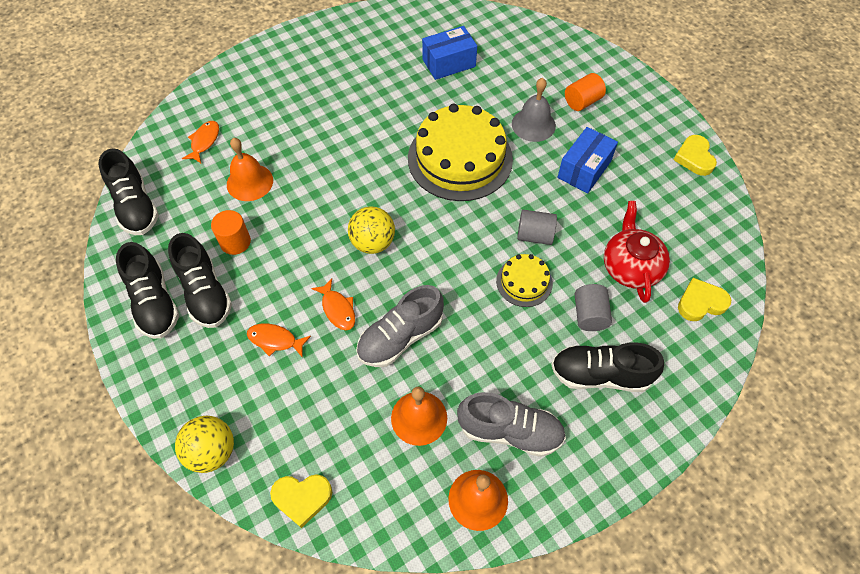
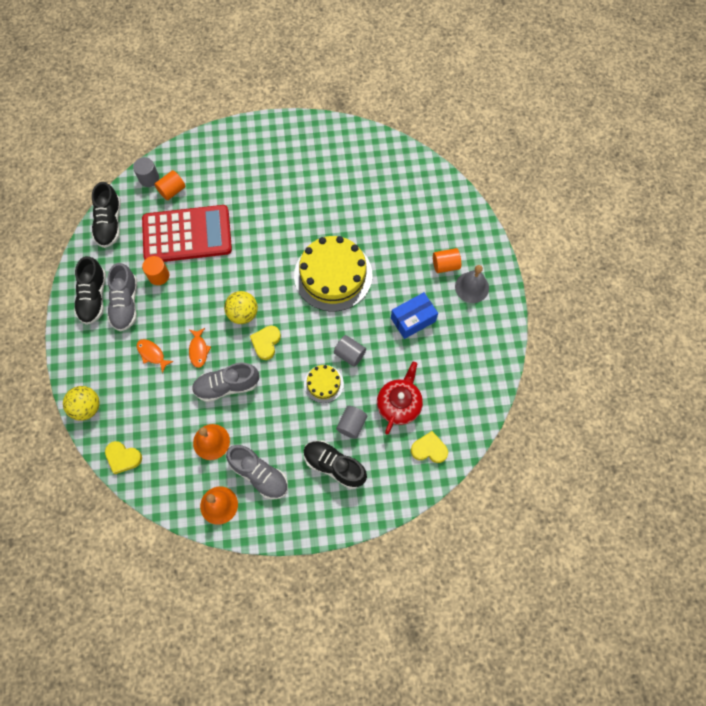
camera: 25 degrees right, 10 degrees up
(166, 139) = (149, 178): none -> grey cylinder
(204, 141) = (172, 190): orange fish -> orange cylinder
(205, 293) = (125, 304): black shoe -> grey shoe
(249, 182) = (187, 235): orange bell -> red calculator
(449, 63) = (368, 193): blue box -> none
(533, 124) = (399, 269): grey bell -> grey bell (472, 287)
(694, 158) = (497, 344): yellow heart -> yellow heart (266, 343)

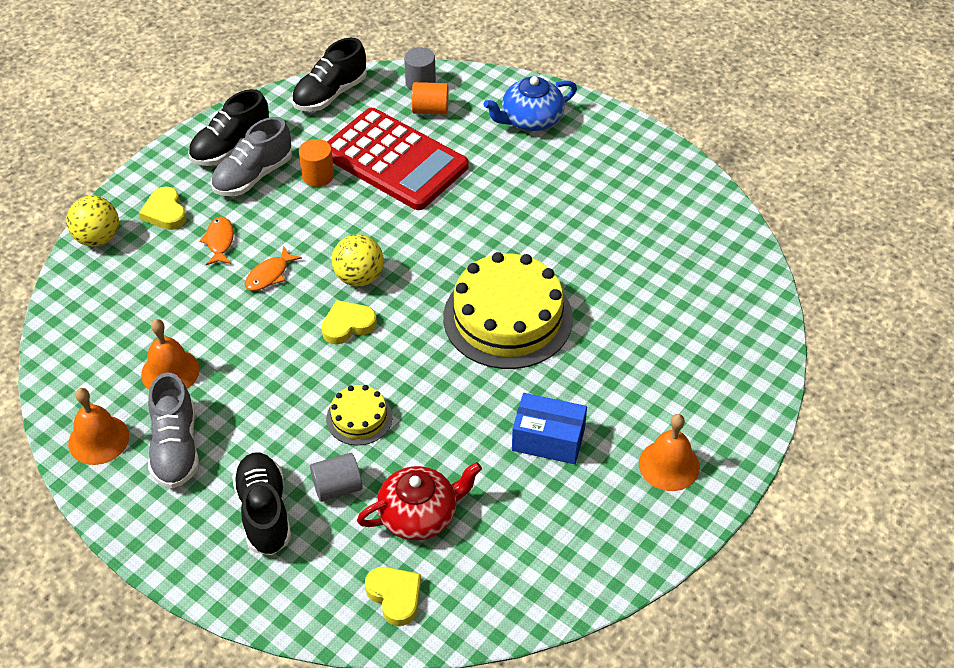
camera: 45 degrees right, 20 degrees down
(123, 458) = (70, 312): yellow heart -> yellow heart (165, 212)
(227, 386) = (254, 332): grey shoe -> none
(228, 156) = (530, 119): none -> blue teapot
(350, 354) = (427, 413): grey cylinder -> none
(445, 265) = (662, 414): orange cylinder -> none
(472, 287) = (669, 465): grey bell -> orange bell

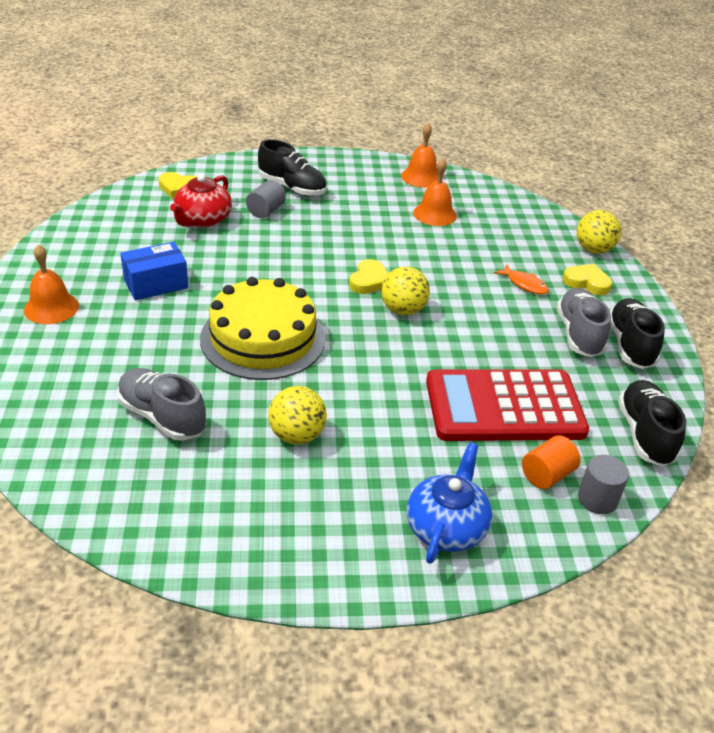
camera: 135 degrees right, 10 degrees down
(175, 448) = (377, 190): grey shoe -> grey shoe (162, 417)
(269, 275) = (461, 282): orange fish -> none
(318, 176) = (538, 360): orange cylinder -> none
(359, 418) = (295, 242): yellow cake -> none
(563, 222) = (297, 435): none -> yellow ball

